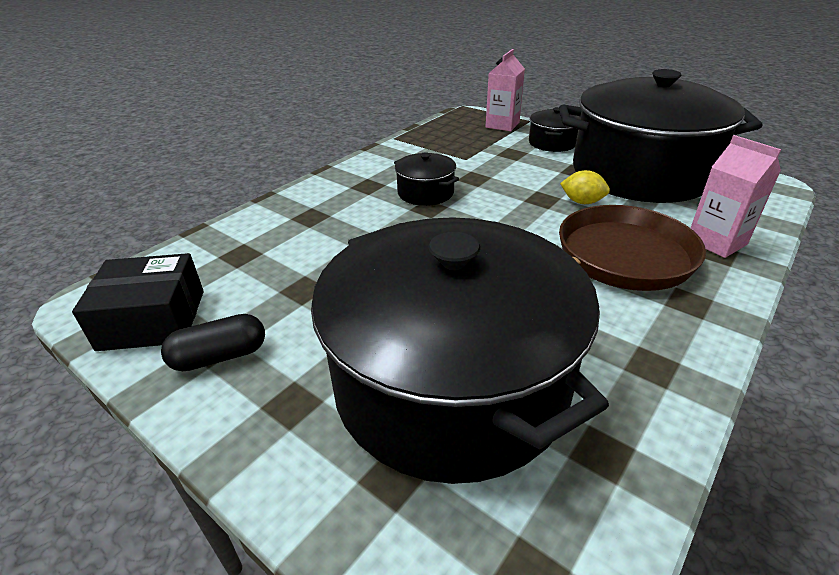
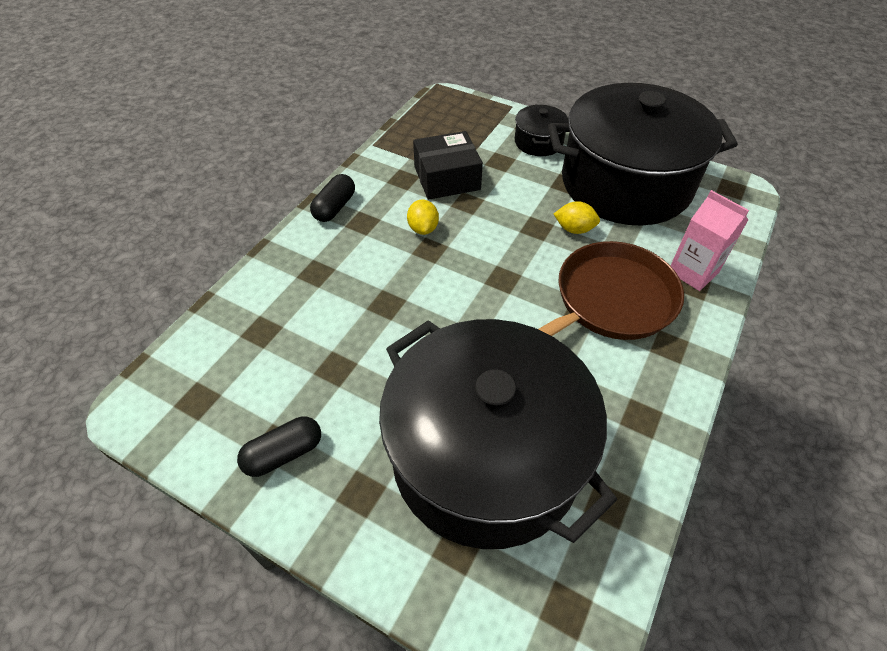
camera: 10 degrees left, 15 degrees up
(153, 319) = (206, 420): black box -> black box (447, 178)
(345, 174) = (334, 207): none -> black capsule
(425, 193) = (423, 228): black pot -> yellow lemon
(502, 125) = (484, 115): pink carton -> none

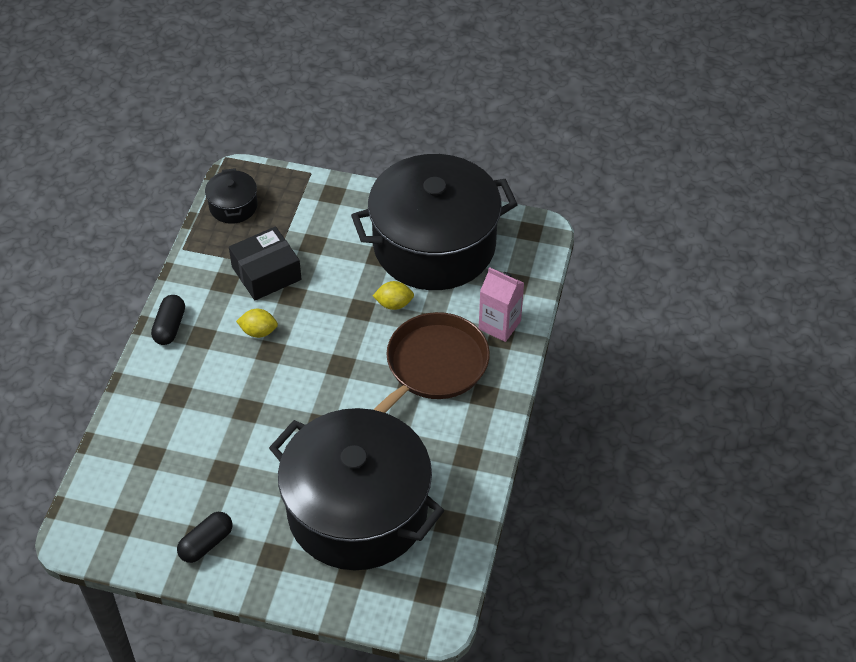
camera: 15 degrees left, 0 degrees up
(423, 228) = (258, 331): yellow lemon -> yellow lemon turned 60 degrees counterclockwise
(538, 142) = (345, 213): black pot -> black pot (233, 206)

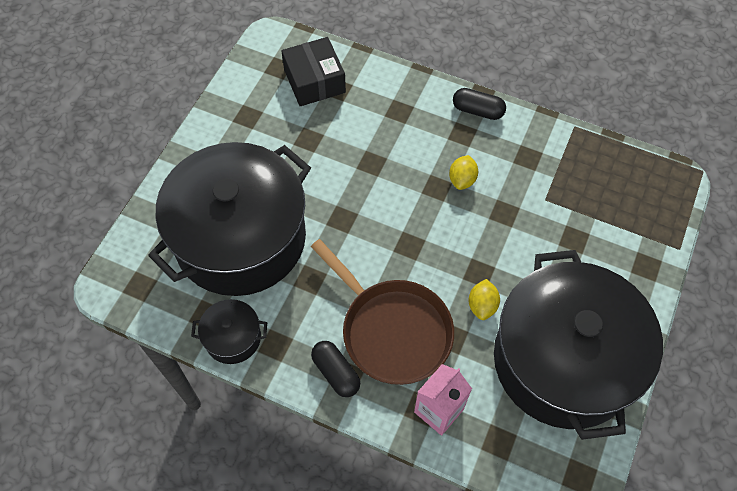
camera: 100 degrees right, 10 degrees up
(206, 543) = (240, 122): black capsule -> black capsule (336, 373)
(233, 206) = (630, 172): black pot -> black pot (233, 338)
(266, 273) = (536, 193): black box -> black box (314, 81)

